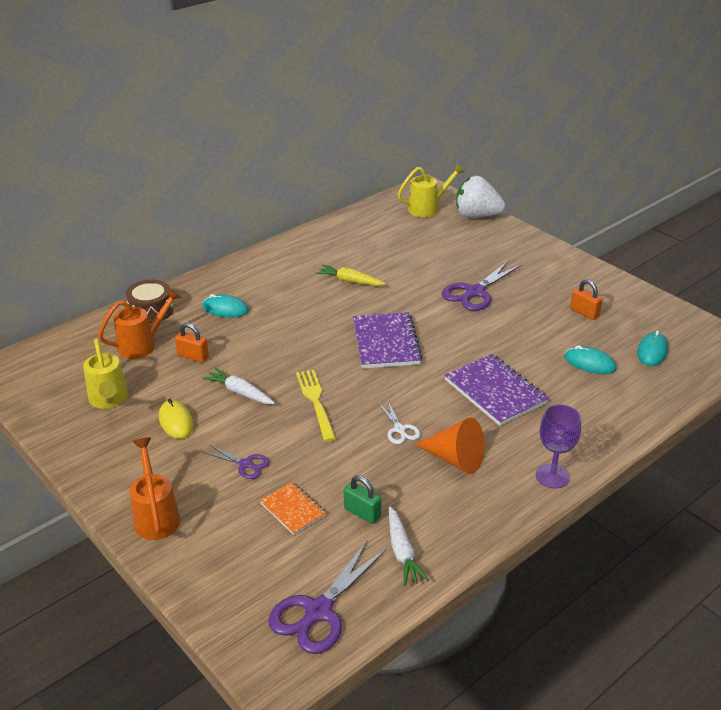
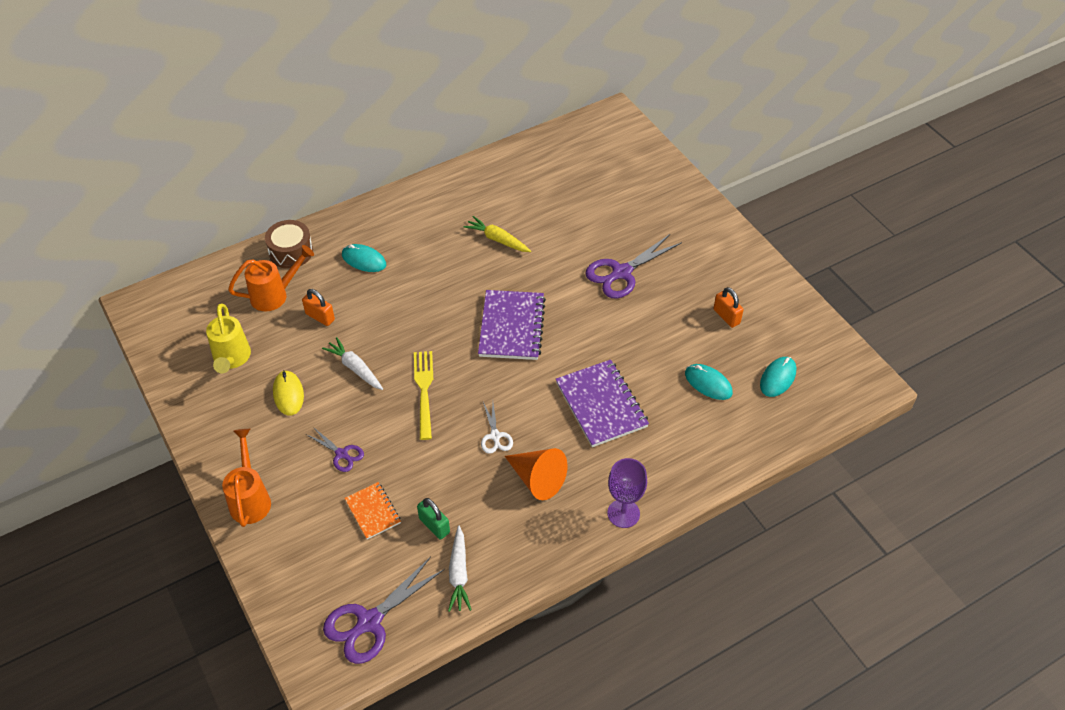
camera: 10 degrees right, 15 degrees up
(427, 208) = (607, 146): yellow watering can -> none
(476, 215) = (657, 164): white strawberry -> none

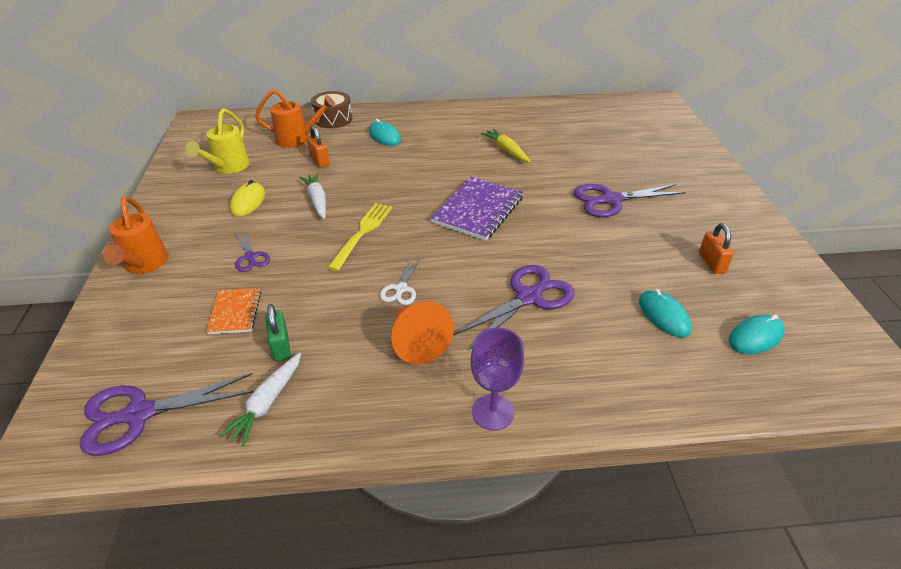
camera: 25 degrees right, 10 degrees down
(250, 499) = (144, 265): orange watering can -> orange watering can turned 150 degrees clockwise
(601, 405) = (529, 297): purple notebook -> purple scissors

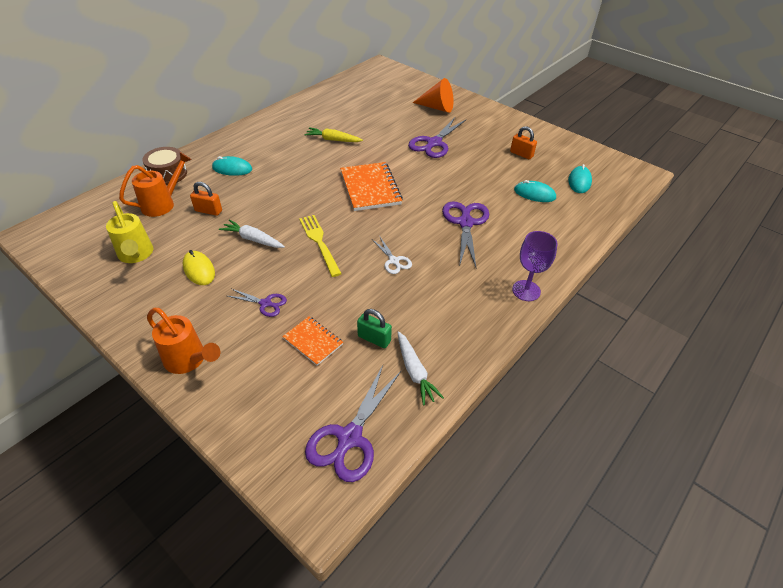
camera: 45 degrees left, 5 degrees up
(417, 341) = (444, 283): orange cone -> orange cone (437, 107)
(478, 210) = (370, 188): purple notebook -> orange notebook

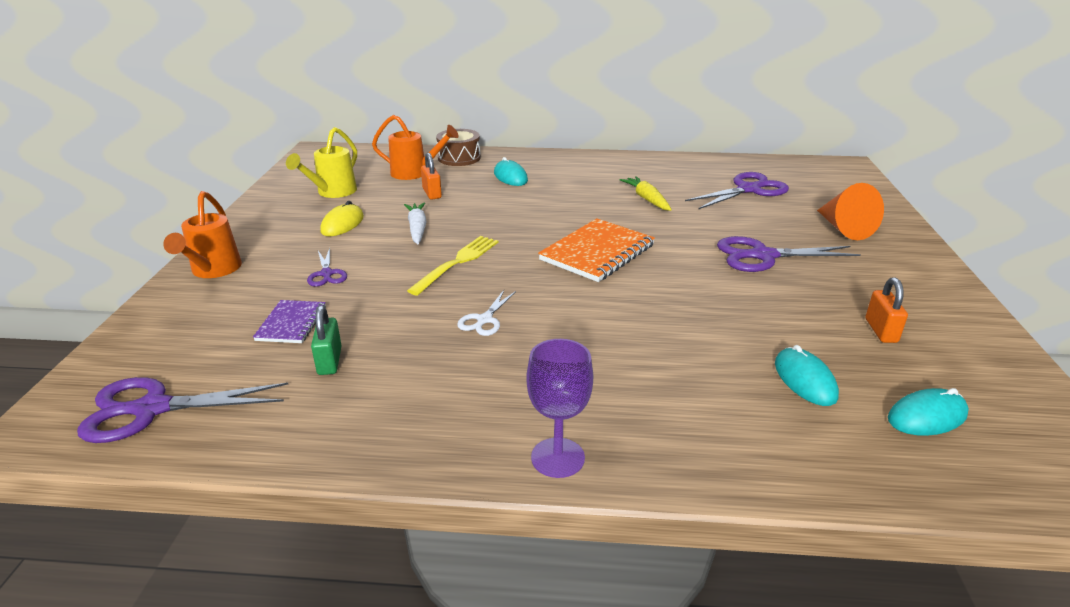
camera: 55 degrees right, 15 degrees down
(313, 341) = (291, 323): orange notebook -> purple notebook
(415, 372) = (294, 415): white carrot -> none
(466, 222) = (636, 343): purple scissors -> purple scissors (749, 189)

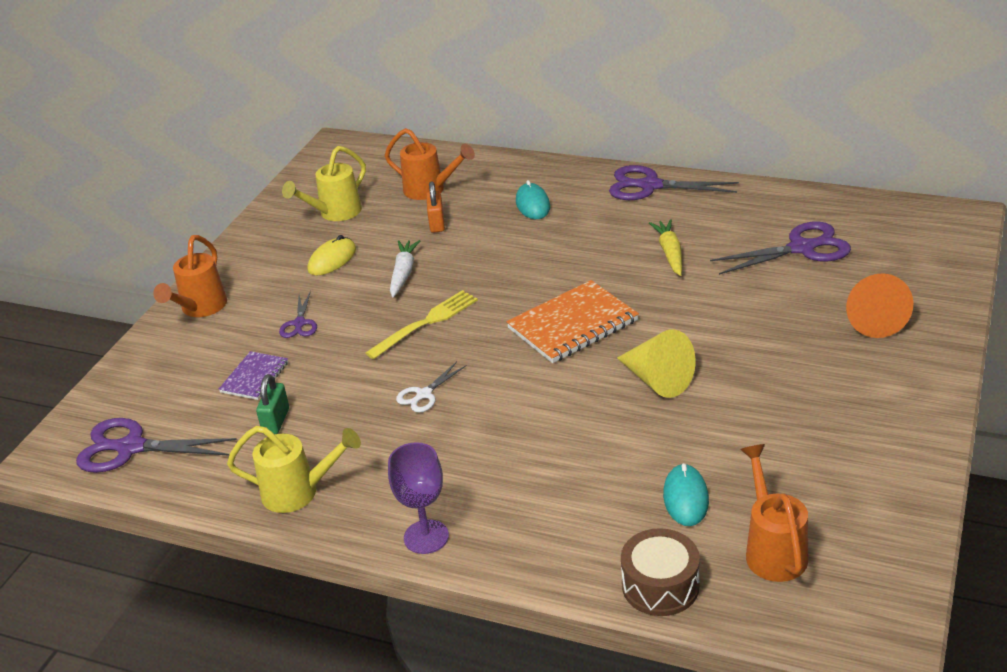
camera: 20 degrees right, 5 degrees up
(382, 430) = (298, 492): none -> yellow watering can
(459, 158) = (488, 168): brown drum -> brown drum (660, 586)
(702, 286) = (657, 380): none -> yellow cone
(762, 256) = (748, 348): purple scissors -> purple scissors (649, 186)
(881, 331) = (804, 456): orange padlock -> none
(927, 416) = (773, 550): turquoise mouse -> orange watering can

